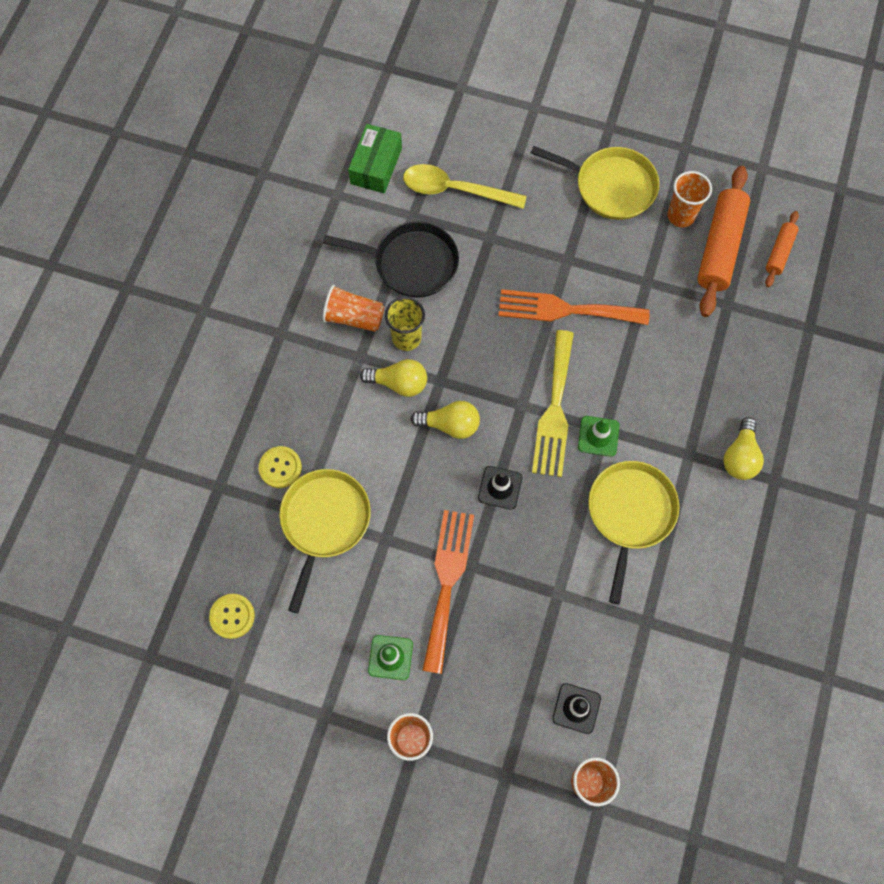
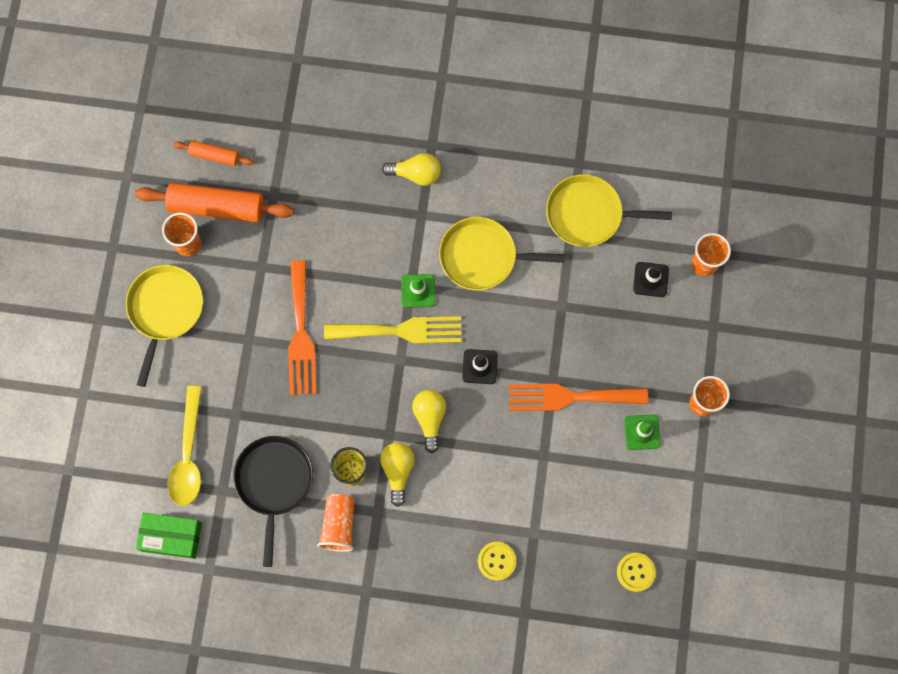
camera: 100 degrees left, 5 degrees up
(324, 522) = (538, 511): yellow pan -> yellow pan (588, 214)

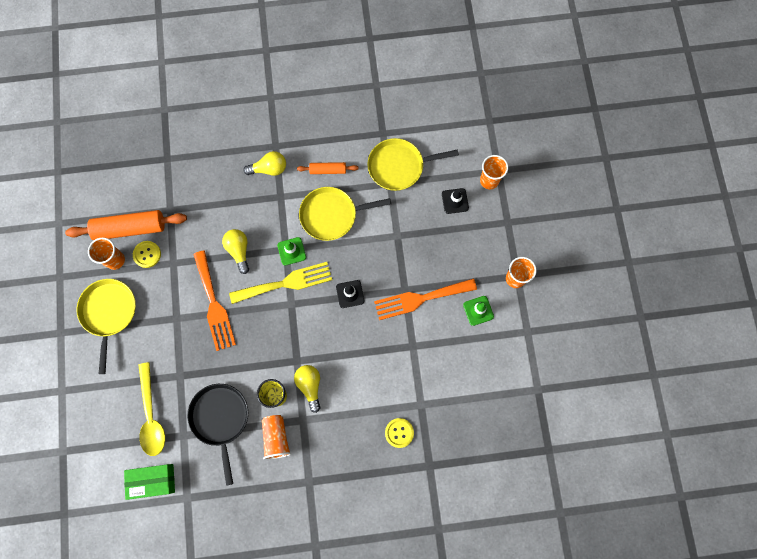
camera: 15 degrees left, 0 degrees up
(214, 156) = (120, 192): orange rolling pin -> orange rolling pin (328, 170)
(430, 418) = (323, 341): yellow light bulb -> yellow light bulb (239, 251)
(635, 572) = (501, 413): yellow button -> yellow button (147, 254)

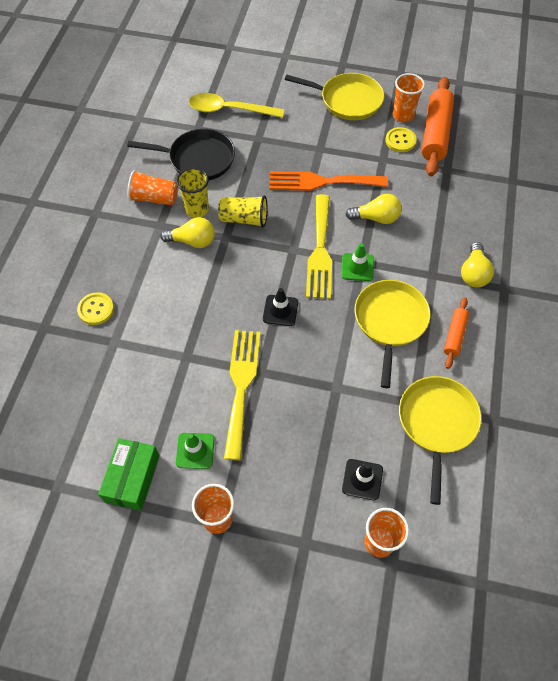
camera: 110 degrees right, 15 degrees down
(153, 481) = (168, 99): green box -> green box (132, 478)
(274, 353) = (244, 219): none -> yellow cup
(420, 299) = (241, 386): orange fork -> yellow fork

